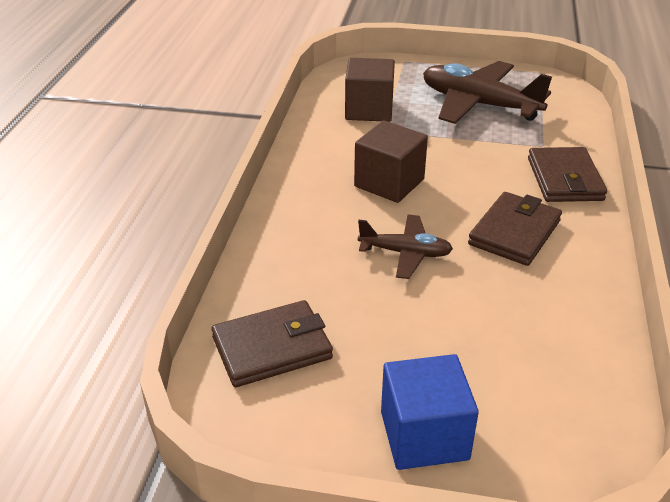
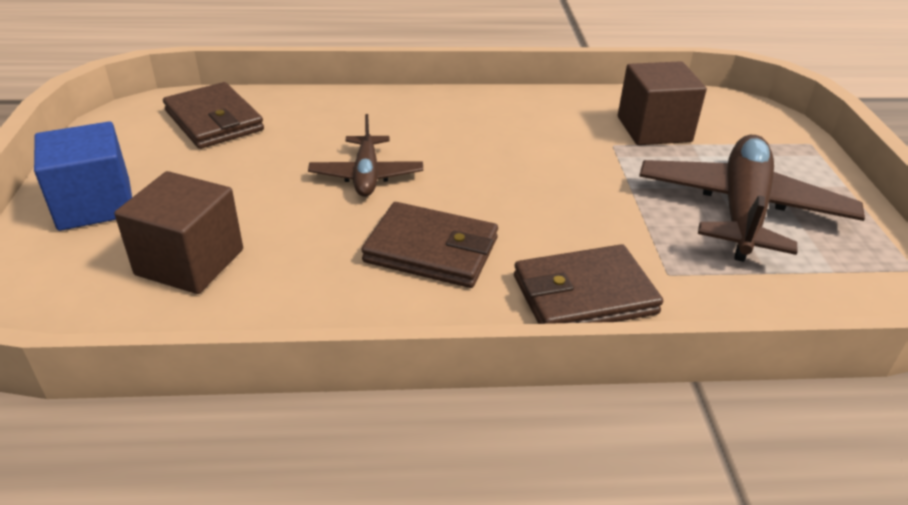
camera: 75 degrees right, 0 degrees up
(389, 183) = (498, 155): brown cube -> brown cube (190, 262)

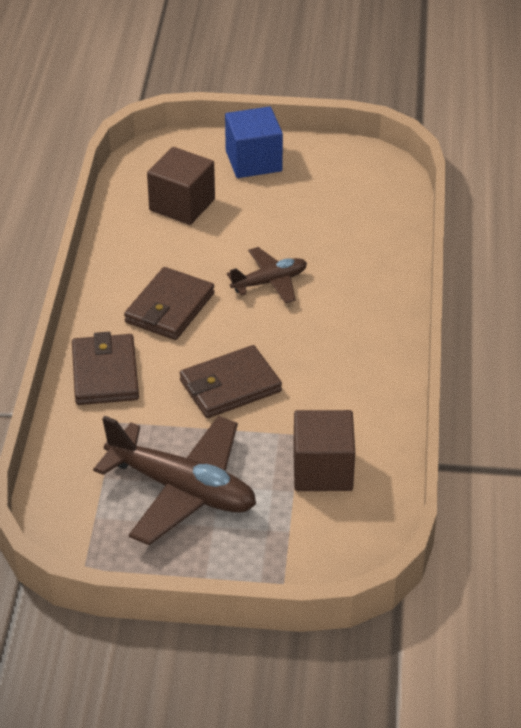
camera: 100 degrees right, 5 degrees up
(214, 121) = (364, 204): brown wallet -> brown wallet (230, 386)
(366, 175) = (270, 282): brown plane -> brown plane turned 150 degrees clockwise

